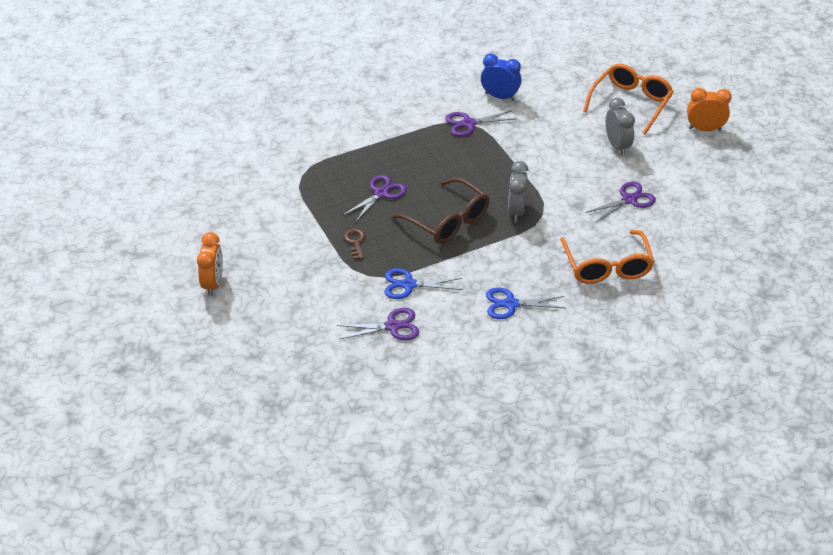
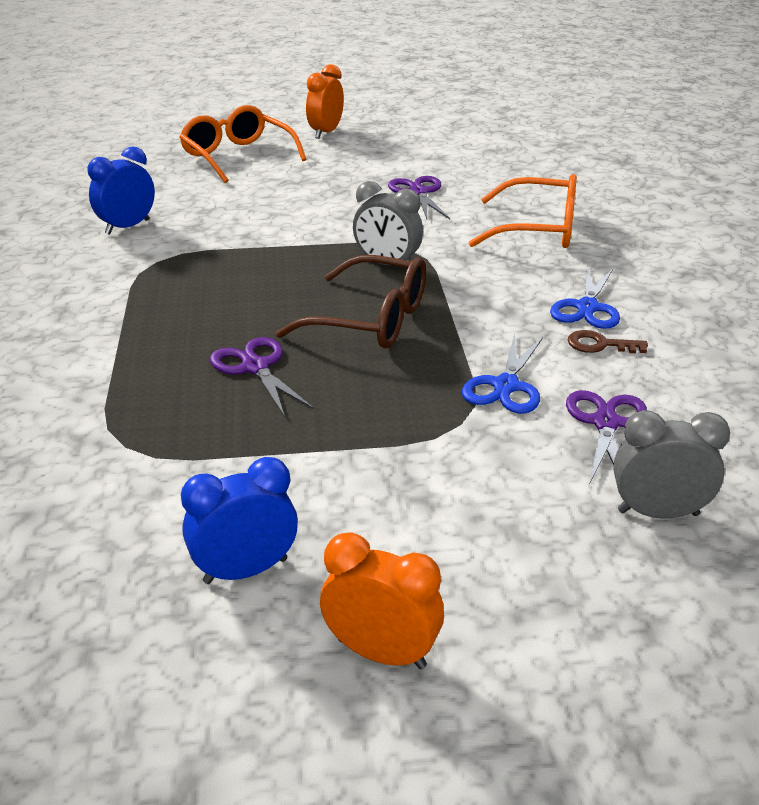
camera: 70 degrees left, 10 degrees down
(241, 236) = (245, 570): none -> blue clock
(355, 242) = (364, 419): brown key -> brown key (600, 345)
(448, 221) = (371, 320): brown glasses -> brown glasses turned 45 degrees clockwise
(469, 123) = (160, 260): purple scissors -> none
(617, 146) = (311, 179): grey clock -> grey clock (658, 513)

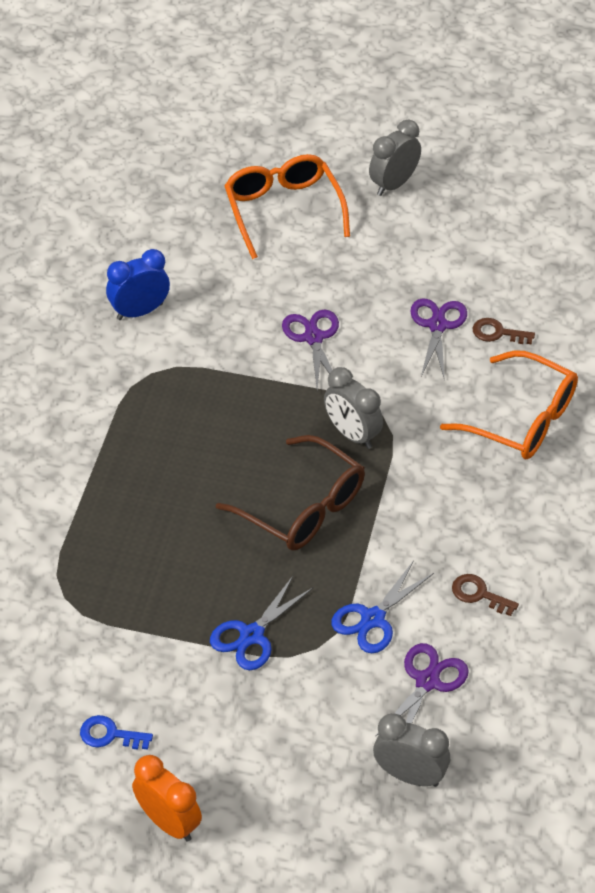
camera: 20 degrees right, 15 degrees up
(245, 570) = (110, 735): blue clock -> blue key
(255, 367) = (186, 539): purple scissors -> purple scissors (313, 338)
(325, 132) = (393, 184): orange clock -> grey clock
(474, 188) = (498, 333): none -> brown key
(587, 308) = (498, 545): blue scissors -> blue scissors (252, 635)

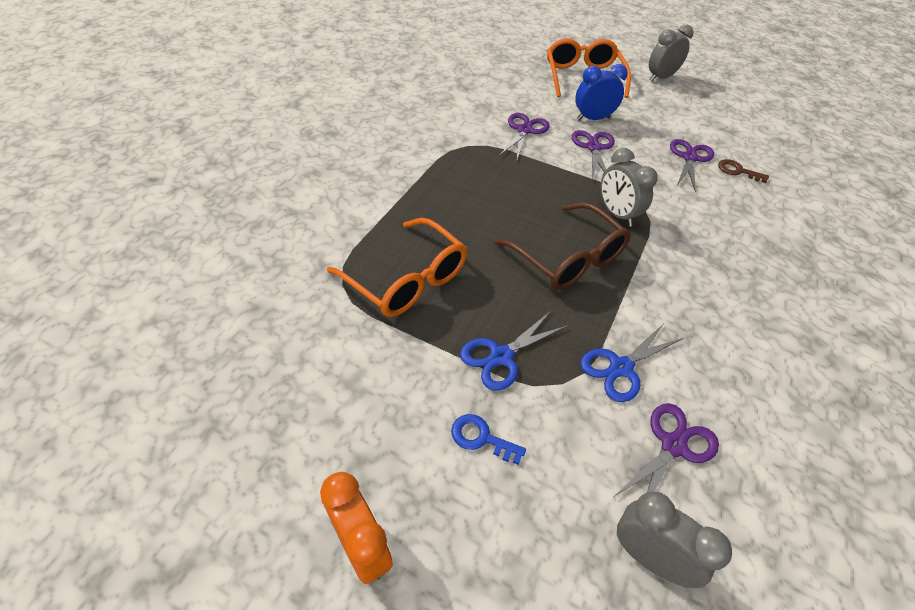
camera: 10 degrees right, 0 degrees up
(110, 735) = (334, 424): blue key -> blue key (481, 438)
(140, 311) = (470, 110): blue clock -> blue clock (593, 118)
(219, 330) = (524, 130): none -> purple scissors
(479, 594) = (727, 368): brown key -> none
(522, 419) = (761, 232): orange glasses -> orange glasses (407, 280)

